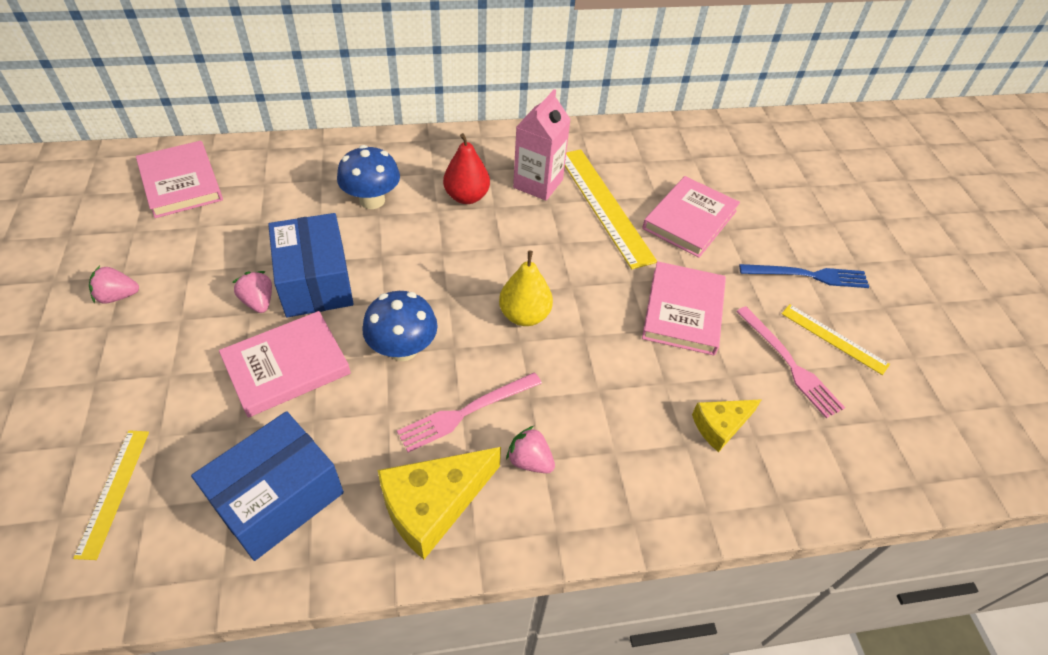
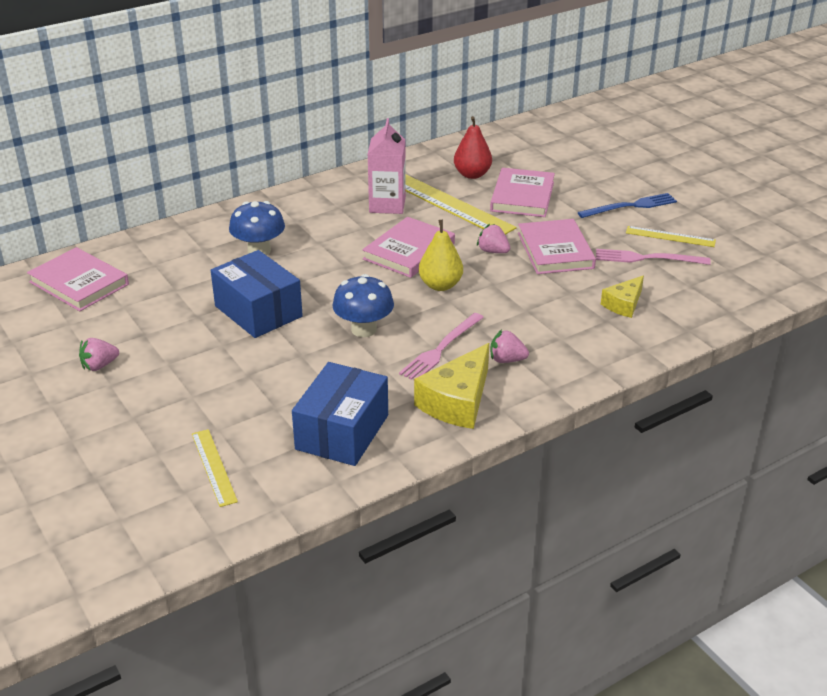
camera: 20 degrees left, 15 degrees down
(258, 302) = (223, 336): pink strawberry -> pink strawberry (493, 251)
(287, 366) = (282, 364): pink book -> pink book (409, 251)
(466, 197) = (336, 228): red pear -> red pear (472, 174)
(788, 363) = (648, 258): pink fork -> pink fork turned 150 degrees clockwise

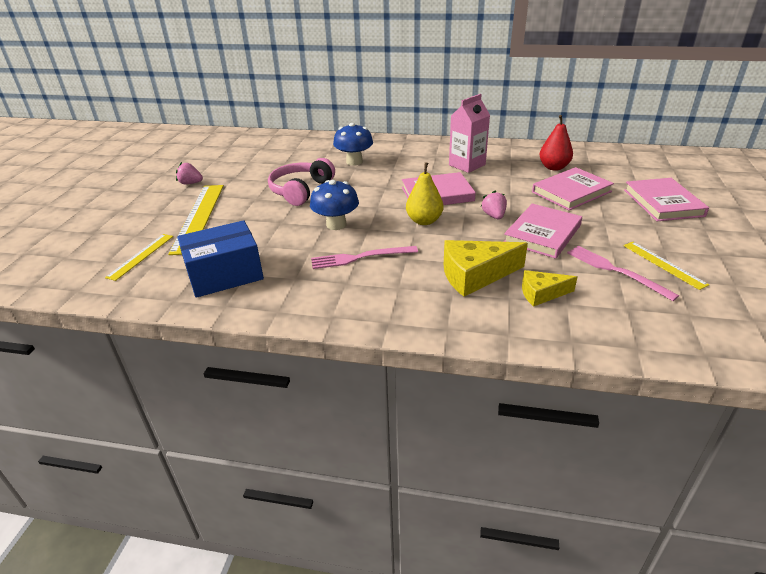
camera: 45 degrees right, 0 degrees up
(79, 283) = (250, 145): pink book -> pink book (663, 203)
(258, 311) = (301, 190): blue box -> pink headphones
(450, 205) = (509, 179): yellow ruler -> yellow ruler (199, 217)
(457, 401) = (314, 294): yellow cheese -> yellow cheese (475, 275)
(507, 360) = (390, 286): pink strawberry -> none
(630, 206) = (656, 229): blue fork -> none

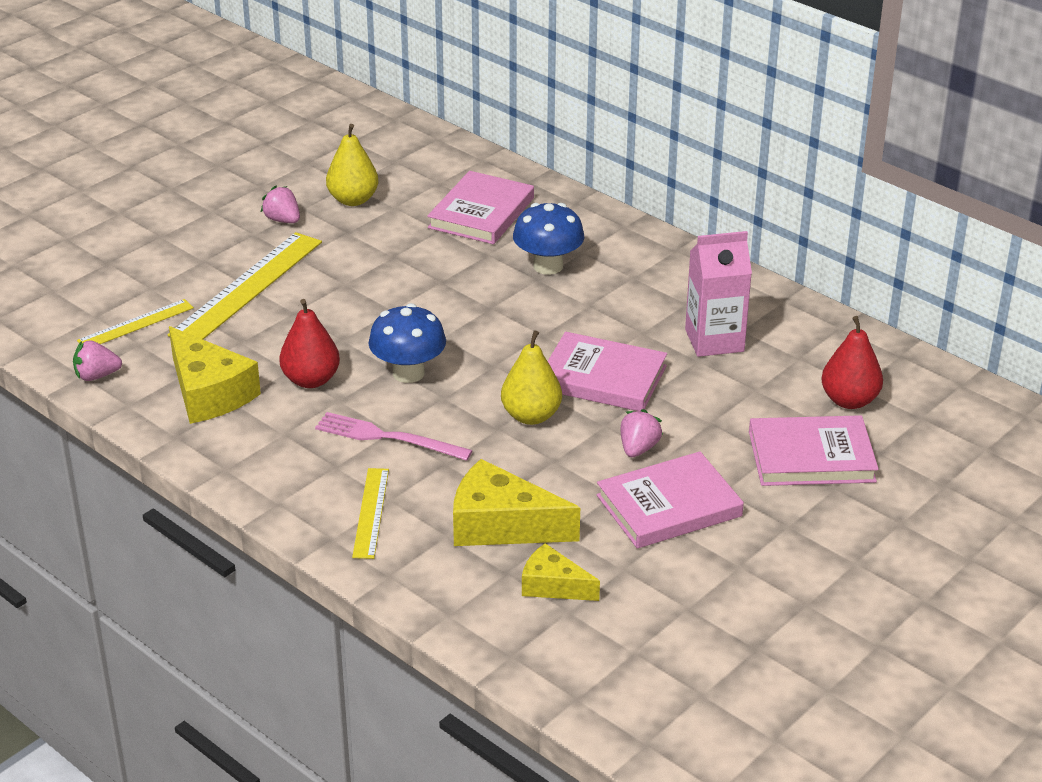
camera: 30 degrees right, 0 degrees up
(136, 292) = (97, 376): none -> pink strawberry
(223, 165) = (353, 200): none -> yellow pear
(225, 274) = (209, 392): blue box -> yellow cheese
(283, 246) = (311, 380): none -> red pear
(301, 190) = (418, 293): pink headphones -> none
(616, 271) = (693, 601): pink fork -> none
(663, 203) = (929, 535): pink book -> pink book (481, 213)
(663, 264) = (773, 622): yellow ruler -> yellow ruler (371, 512)

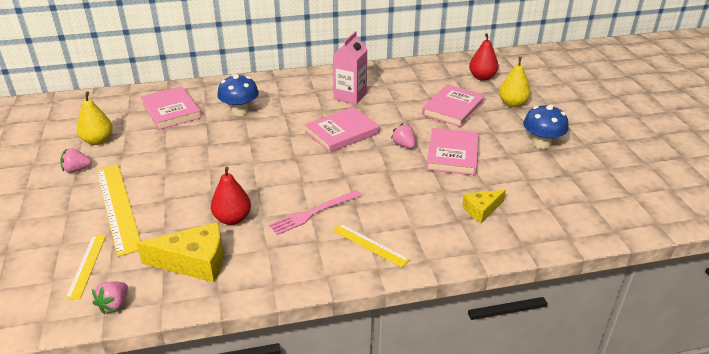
camera: 55 degrees left, 0 degrees up
(408, 373) = (268, 184): blue mushroom -> blue mushroom (541, 144)
(501, 525) = (421, 206): yellow cheese -> none
(531, 416) = (347, 163): yellow pear -> yellow pear (512, 103)
(849, 400) = (426, 86): red pear -> red pear (482, 77)

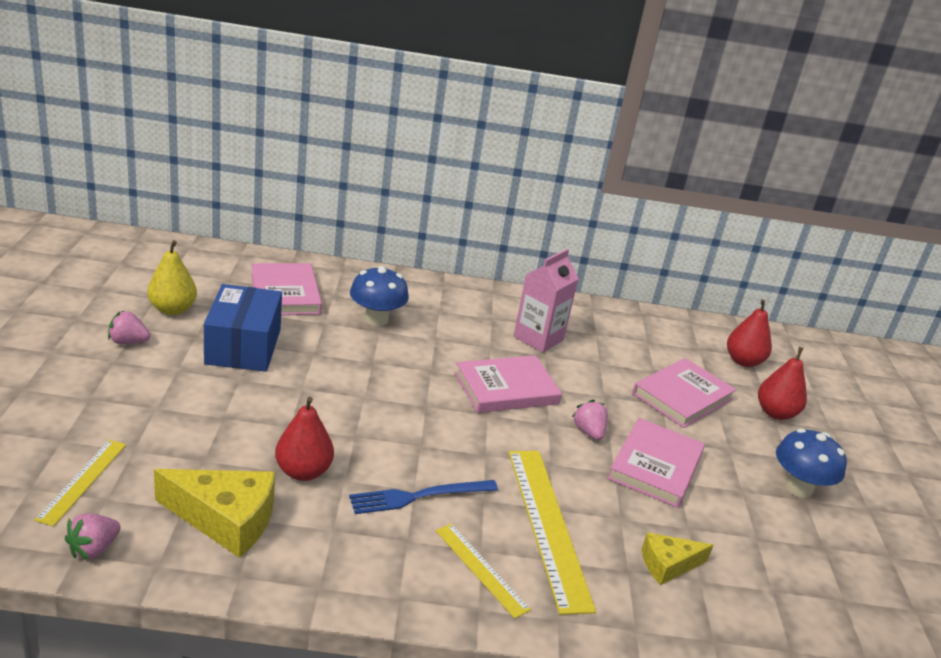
camera: 10 degrees right, 5 degrees down
(118, 207) = (158, 409): yellow ruler -> yellow ruler (548, 525)
(158, 152) = (243, 346): none -> blue box
(314, 213) = (420, 496): pink fork -> blue fork
(512, 103) = (775, 413): yellow pear -> red pear

